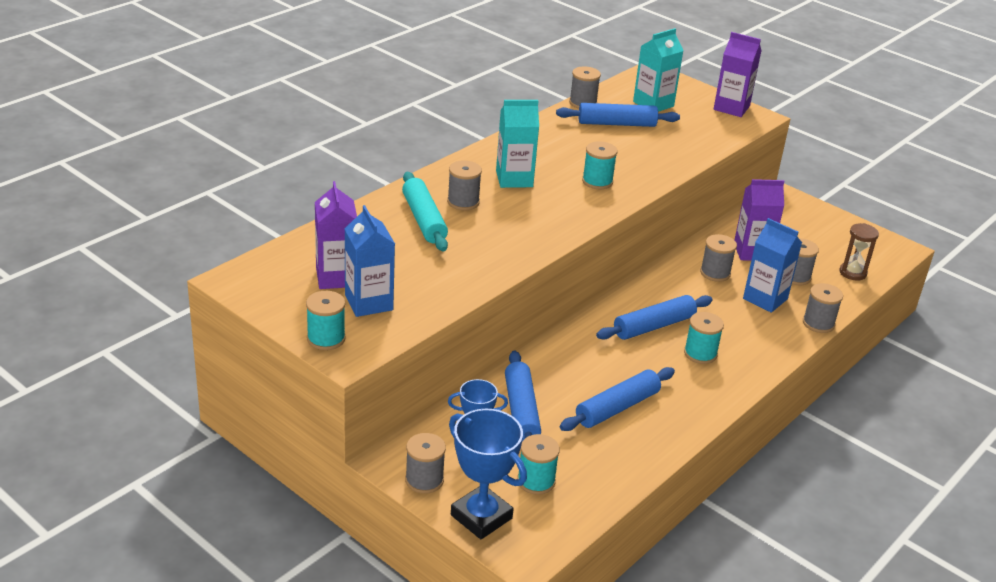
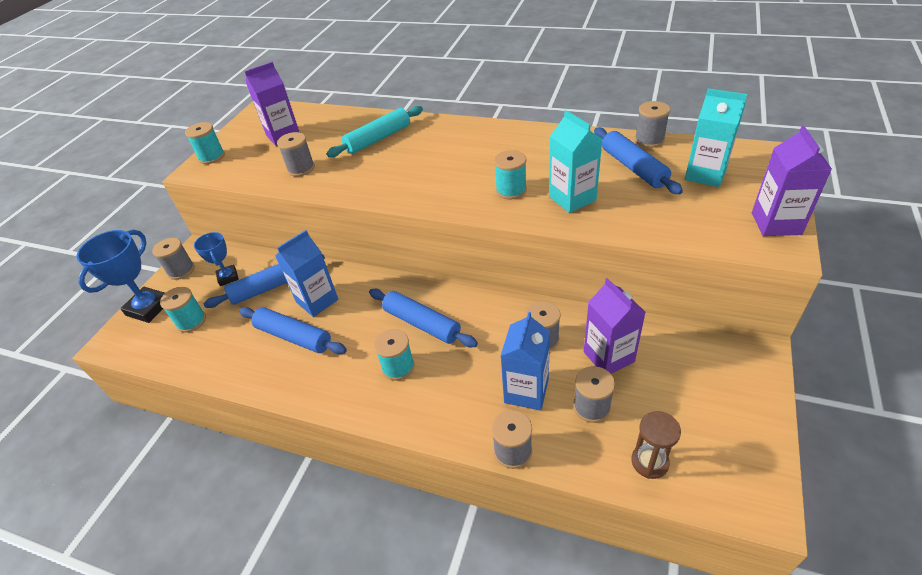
camera: 75 degrees right, 10 degrees up
(369, 302) = (259, 156): blue carton -> blue carton (317, 301)
(463, 202) = (417, 144): grey spool -> grey spool (301, 168)
(514, 179) = (473, 152): turquoise carton -> turquoise carton (572, 198)

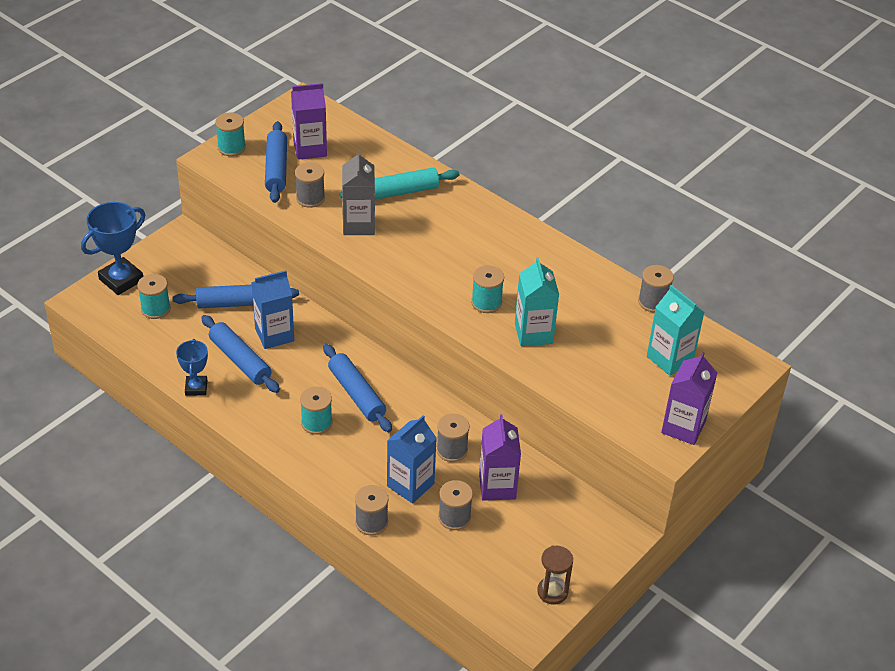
camera: 15 degrees right, 0 degrees up
(181, 270) = (161, 251): grey spool -> none
(228, 277) = (202, 277): blue trophy -> blue trophy (196, 388)
(356, 173) = (358, 225): none -> grey carton
(633, 167) = (612, 325): blue rolling pin -> blue rolling pin (276, 169)
(649, 462) = (469, 571): brown hourglass -> brown hourglass (552, 592)

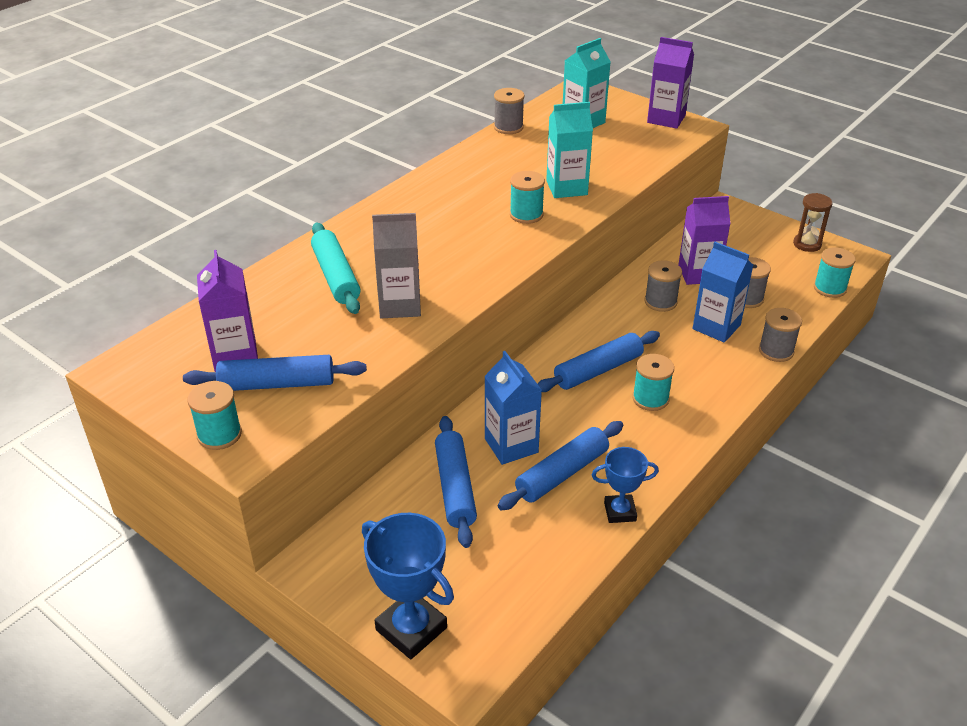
camera: 90 degrees left, 5 degrees down
(155, 309) = (473, 576): turquoise spool -> turquoise spool (829, 288)
(310, 198) = (345, 348): grey spool -> none

